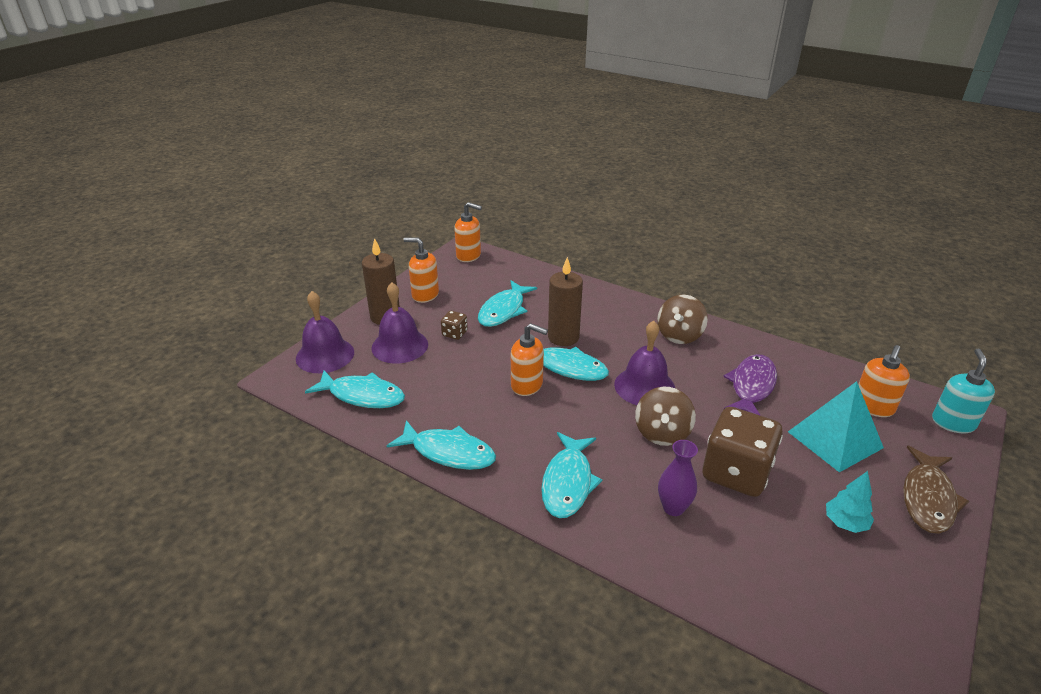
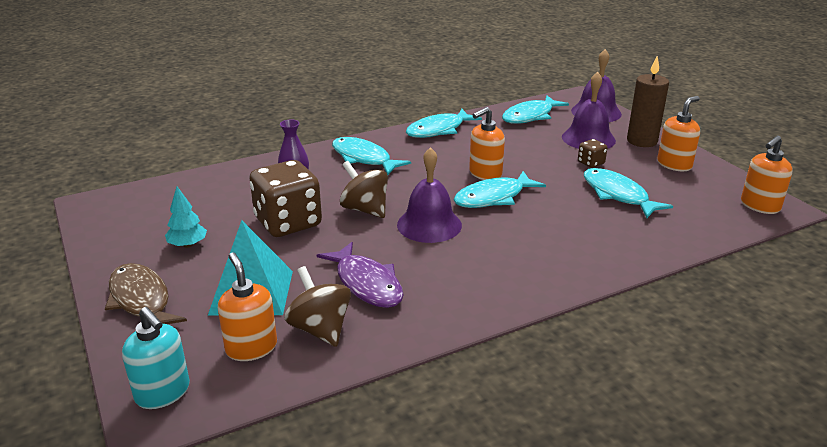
camera: 120 degrees right, 5 degrees down
(563, 337) = (543, 211): brown candle -> none
(679, 335) = (491, 280): brown spinning top -> brown spinning top (320, 329)

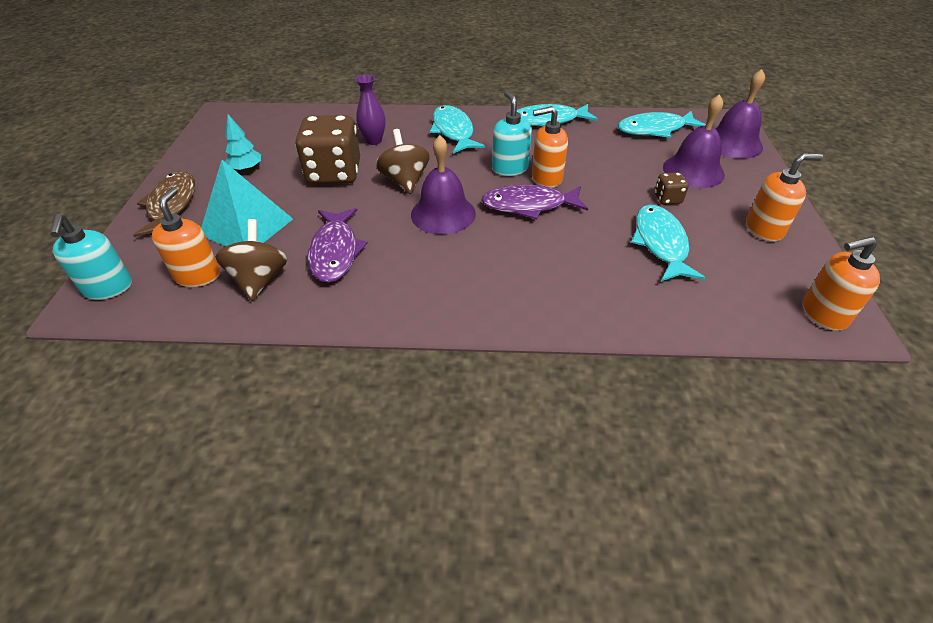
camera: 30 degrees right, 15 degrees up
(447, 174) = (510, 168): none -> turquoise soap dispenser
(493, 197) = (529, 205): turquoise fish -> purple fish
(642, 141) = (753, 190): brown candle -> none

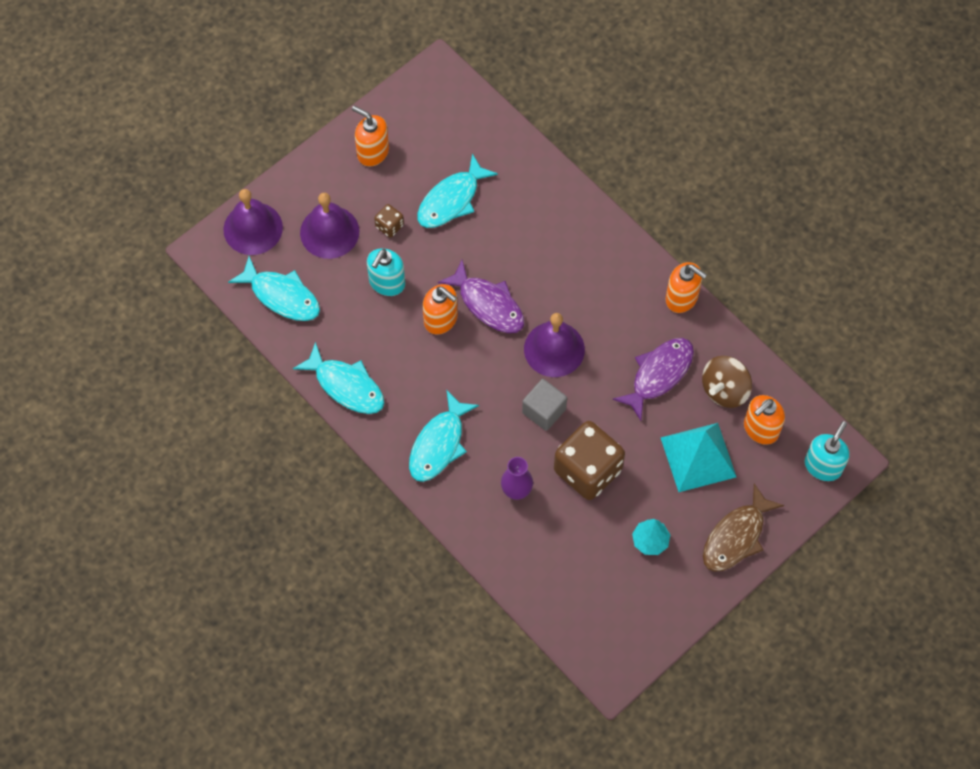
camera: 135 degrees left, 20 degrees up
(405, 181) = (544, 411): brown spinning top -> grey cube
(510, 168) = (452, 355): turquoise soap dispenser -> turquoise soap dispenser (387, 283)
(823, 314) = (440, 88): orange soap dispenser -> orange soap dispenser (682, 298)

